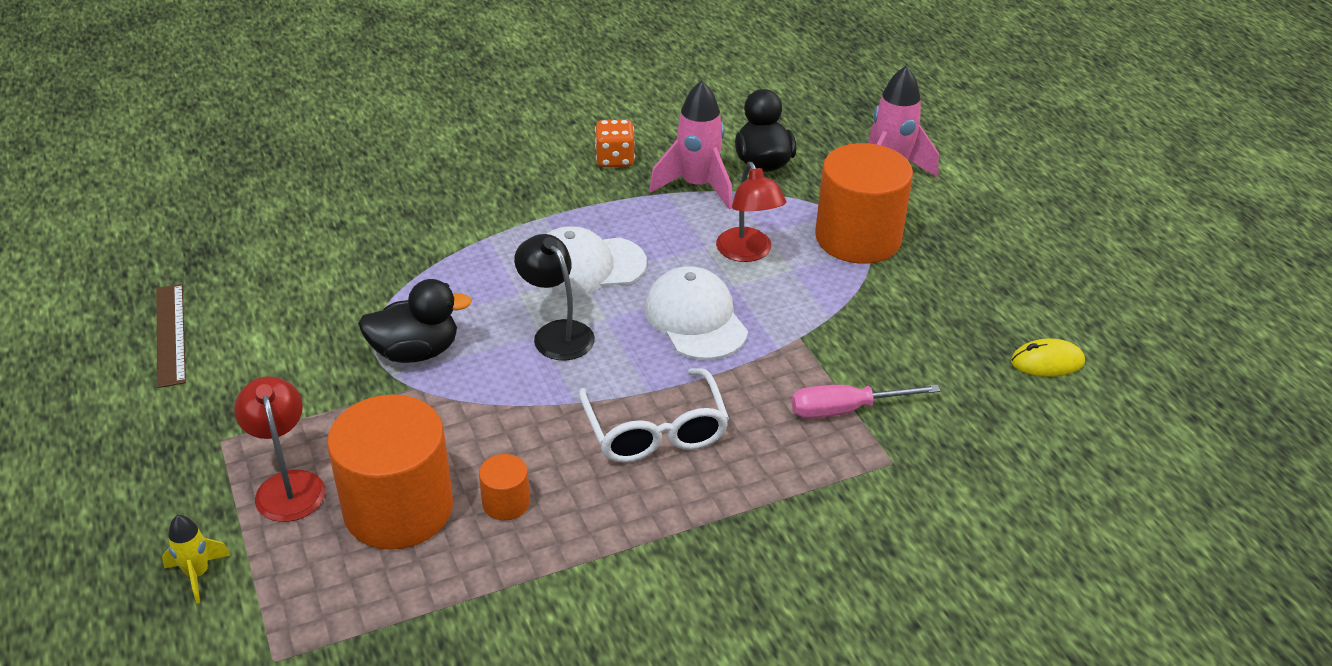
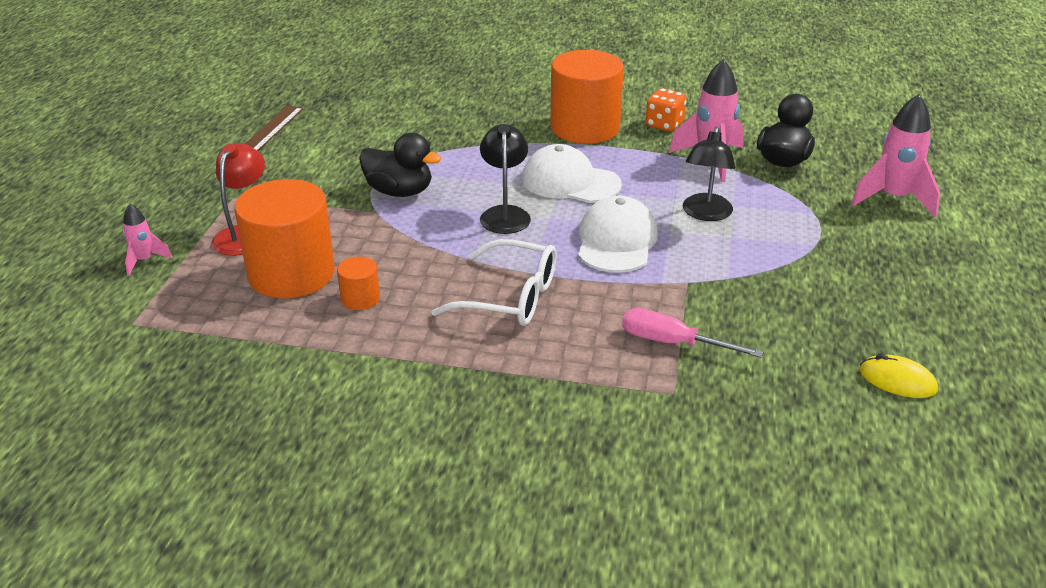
camera: 35 degrees right, 5 degrees down
(197, 574) = (144, 260): yellow rocket -> pink rocket
(655, 430) = (509, 297): white glasses -> white glasses turned 90 degrees counterclockwise
(748, 253) = (705, 214): red lamp -> black lamp
(858, 238) = (812, 234): orange cylinder -> orange cylinder (585, 128)

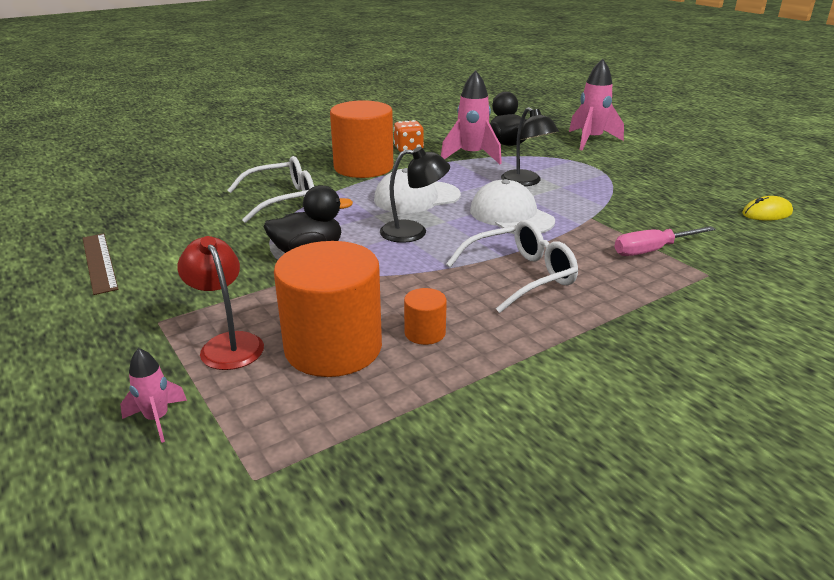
camera: 45 degrees left, 5 degrees down
(462, 132) = (282, 200): none -> white glasses
(505, 214) = (413, 232): black lamp -> black lamp turned 135 degrees clockwise

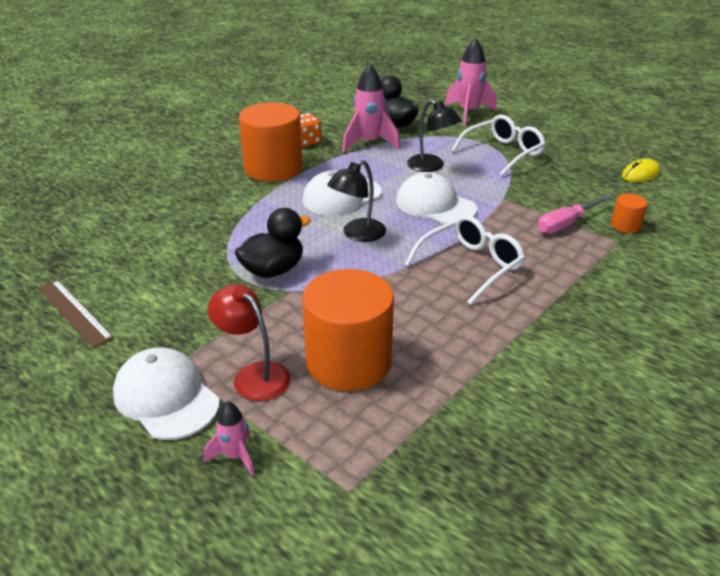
camera: 15 degrees left, 5 degrees up
(129, 350) = (166, 397): none -> white cap
(282, 200) = (214, 216): white glasses -> white glasses (502, 153)
(413, 232) = (357, 234): black lamp -> black lamp turned 150 degrees clockwise
(425, 333) = (418, 334): orange cylinder -> orange cylinder (625, 225)

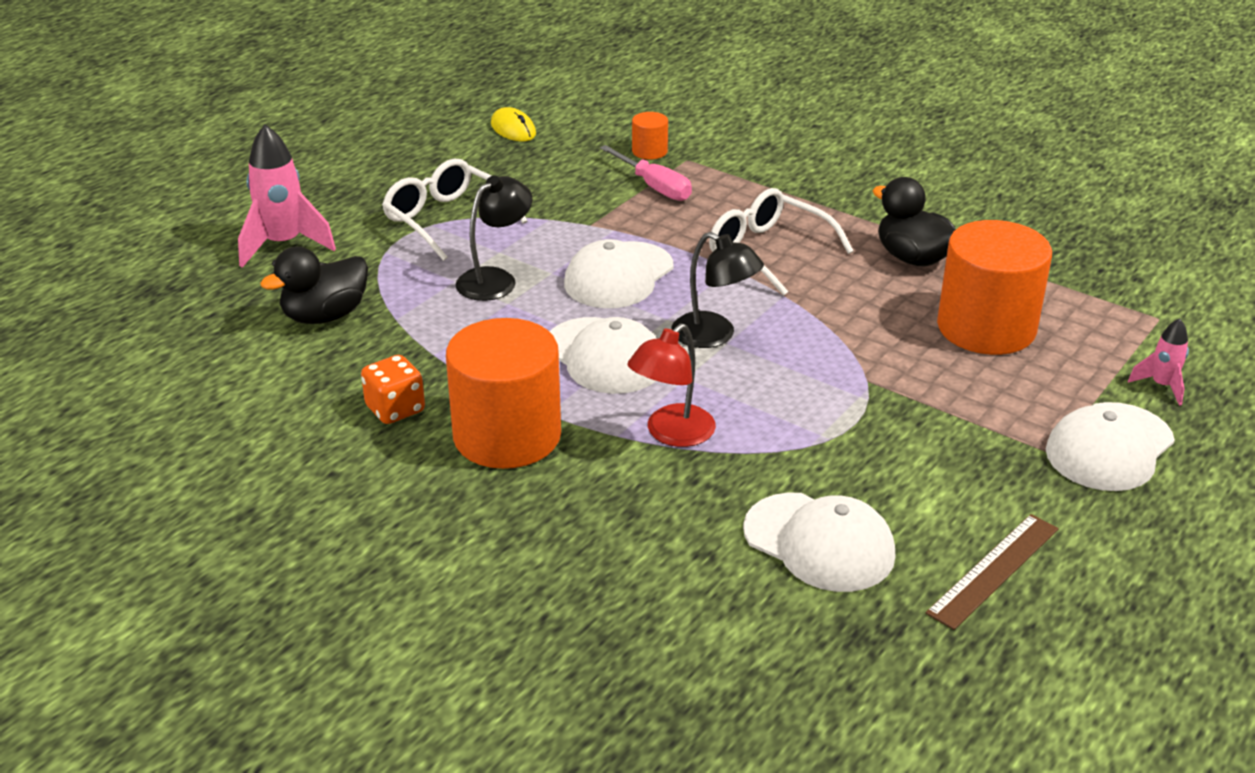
camera: 95 degrees left, 0 degrees up
(137, 252) = (819, 543): none -> white cap
(254, 375) = (1040, 390): red lamp -> red lamp (671, 434)
(273, 270) = (826, 400): black duck -> black duck (913, 258)
(369, 143) = (405, 340): pink rocket -> none

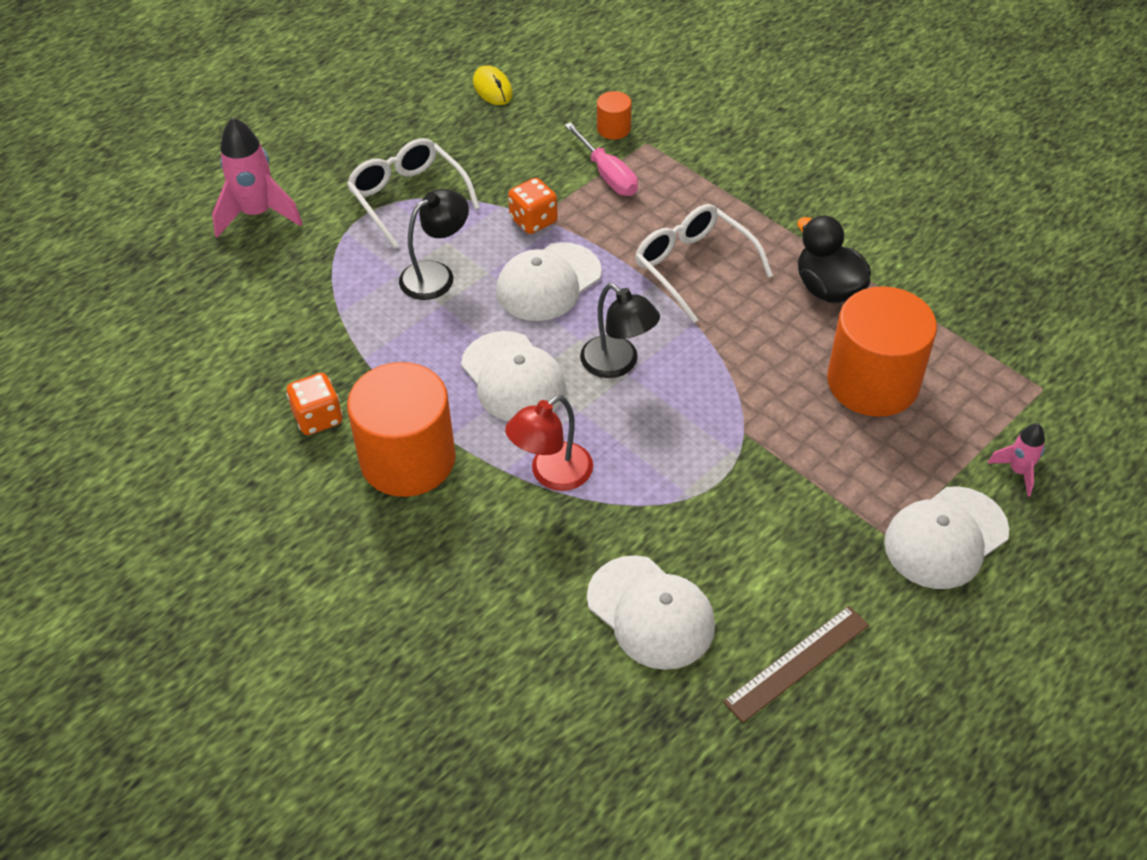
camera: 10 degrees right, 15 degrees up
(325, 316) = (278, 303): black duck -> none
(587, 228) = (533, 221): none -> orange dice

